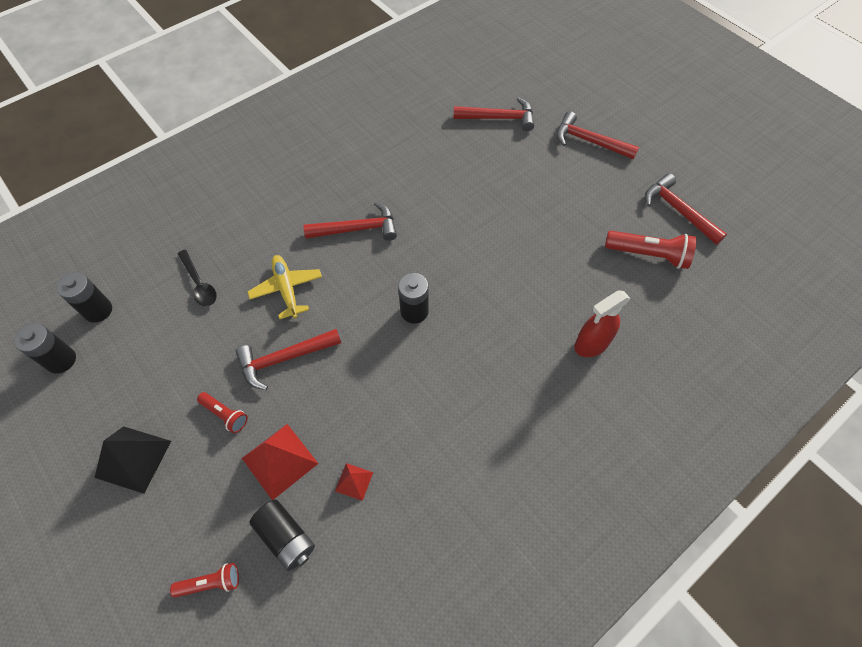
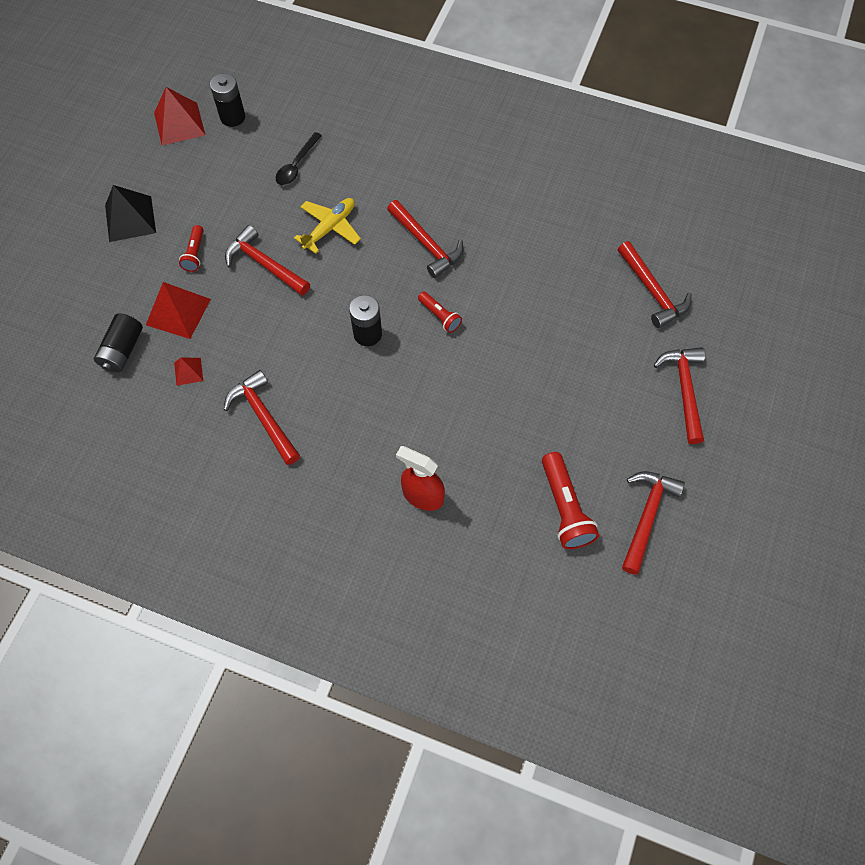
camera: 60 degrees right, 5 degrees up
(61, 360) = (179, 124): black battery -> red pyramid
(211, 583) = (68, 322): red flashlight -> red flashlight (439, 316)
(445, 434) = (263, 417): none -> red hammer

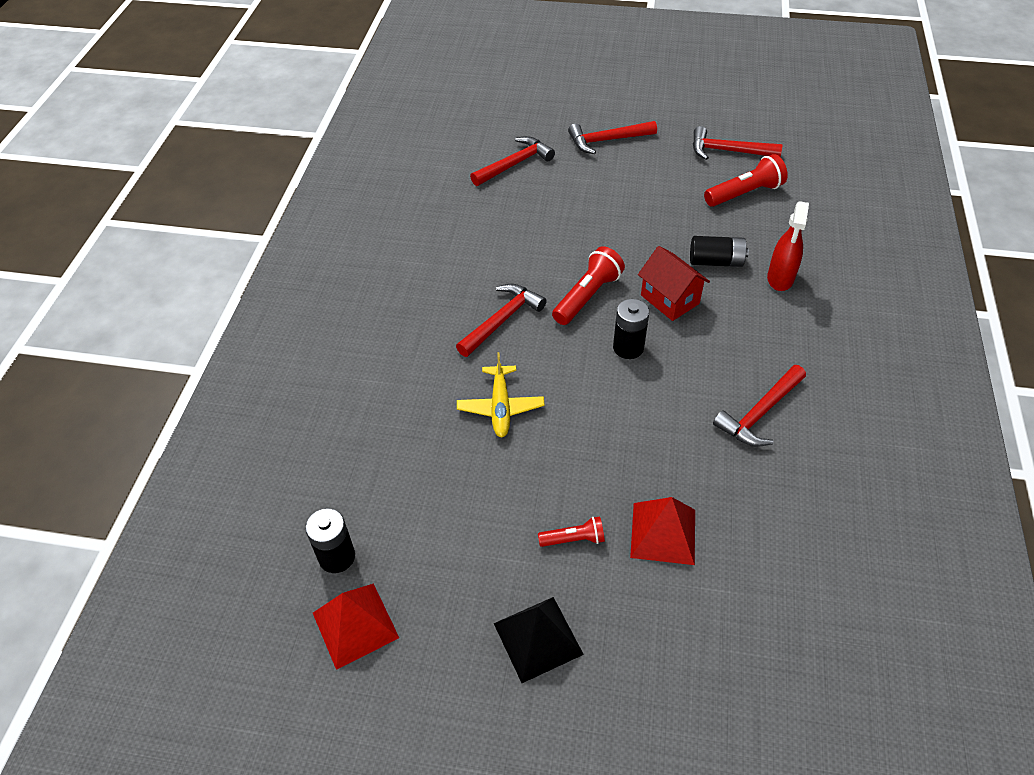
camera: 100 degrees left, 15 degrees down
(122, 350) = (739, 580): black battery -> black battery (716, 261)
(188, 371) = (737, 499): red pyramid -> none
(264, 264) = (568, 459): red hammer -> none
(296, 165) = (412, 461): black spoon -> none
(330, 228) = (500, 407): yellow plane -> yellow plane turned 120 degrees counterclockwise
(418, 384) = (669, 299): none -> red house
(439, 316) = (587, 296): red flashlight -> red flashlight, size x1.73

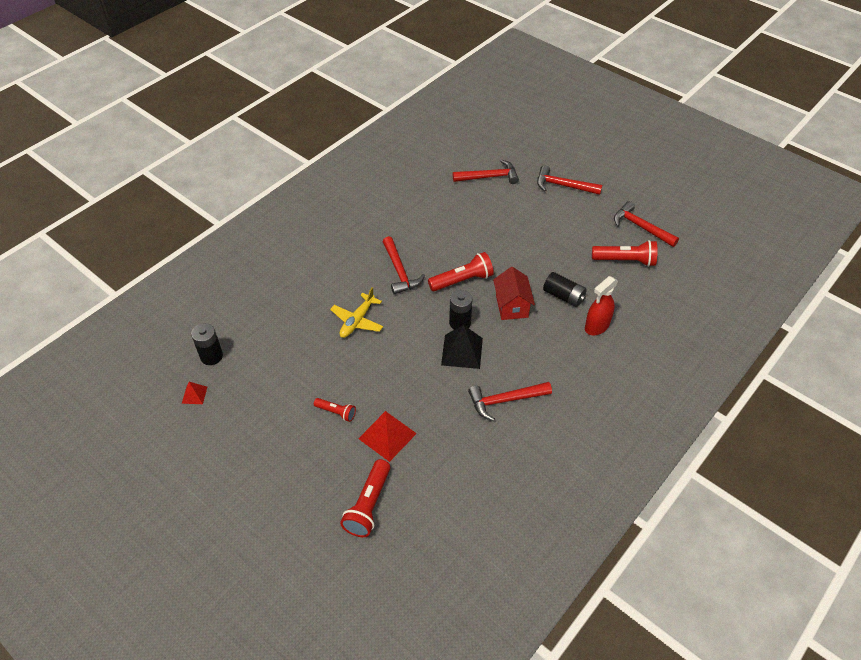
camera: 30 degrees right, 0 degrees up
(355, 625) = (194, 395): red pyramid -> red pyramid, size x0.53
(502, 320) = (399, 271): red hammer -> red hammer turned 90 degrees clockwise
(537, 638) = (275, 451): black pyramid -> black pyramid (462, 351)
(717, 637) = (368, 505): none -> red flashlight

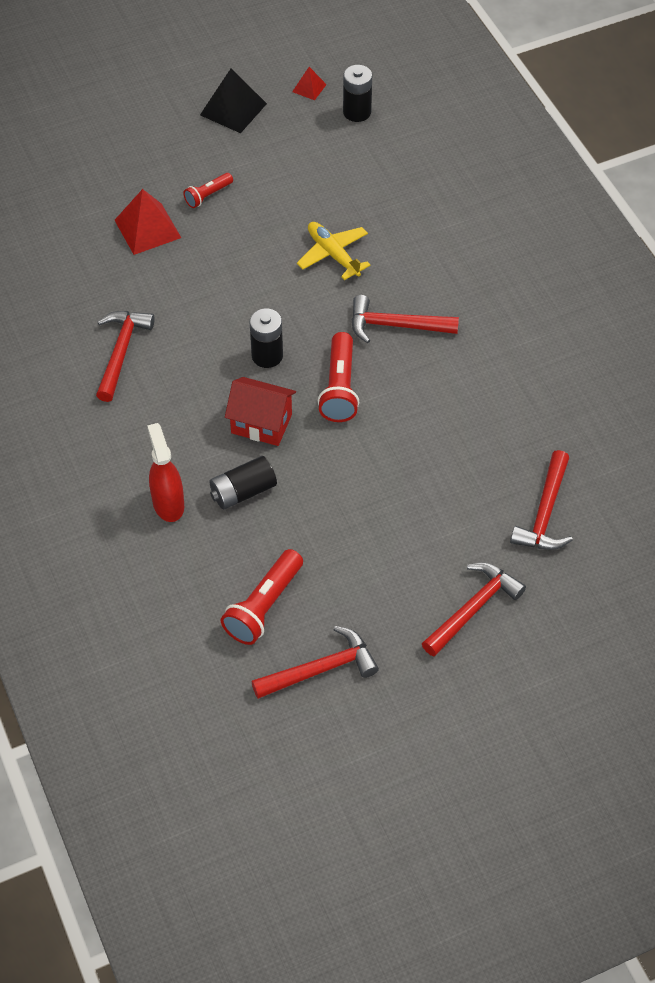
camera: 115 degrees right, 5 degrees up
(368, 505) = (76, 187): red flashlight -> none
(462, 351) = (220, 340): black pyramid -> black pyramid (233, 109)

